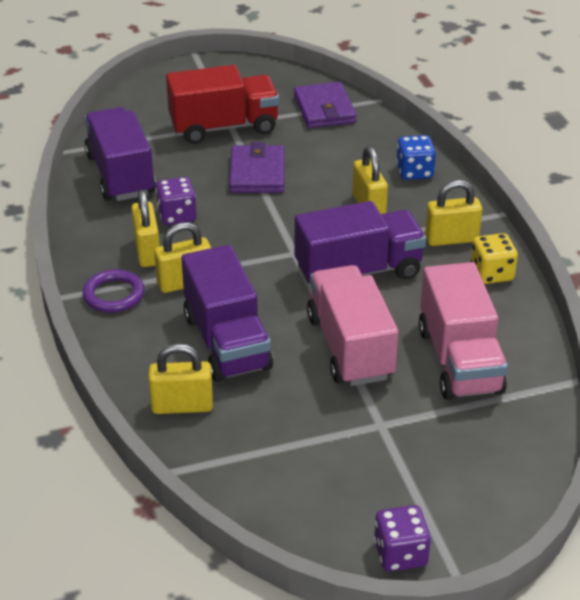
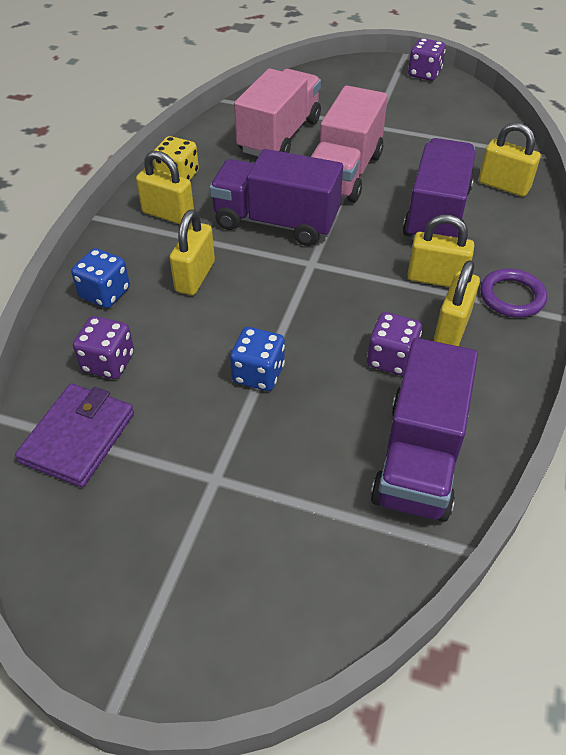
camera: 145 degrees left, 10 degrees up
(224, 127) = (228, 475): red truck -> none
(257, 173) = (258, 374): purple wallet -> blue dice
(356, 142) = (108, 362): none -> purple dice

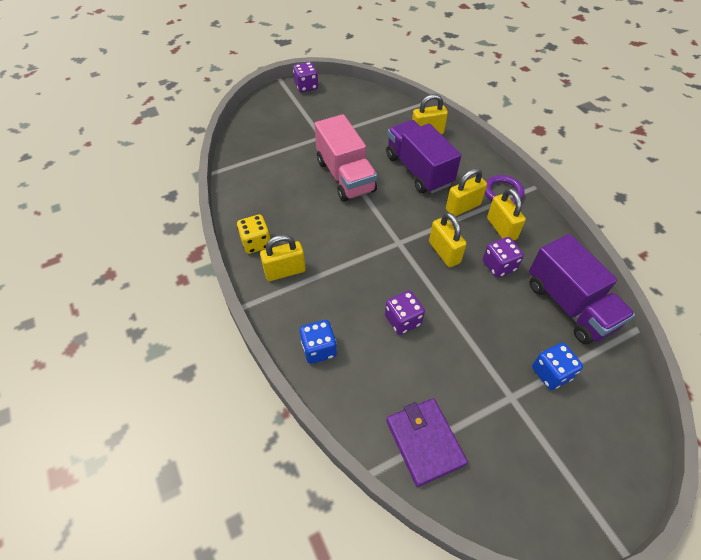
camera: 45 degrees left, 5 degrees up
(108, 362) = (379, 387): purple dice -> purple dice (403, 320)
(195, 277) = (353, 297): yellow padlock -> yellow padlock (444, 252)
(258, 374) = (457, 325): blue dice -> blue dice (551, 373)
(276, 222) = (350, 231): purple truck -> none
(279, 136) = (280, 176): pink truck -> none

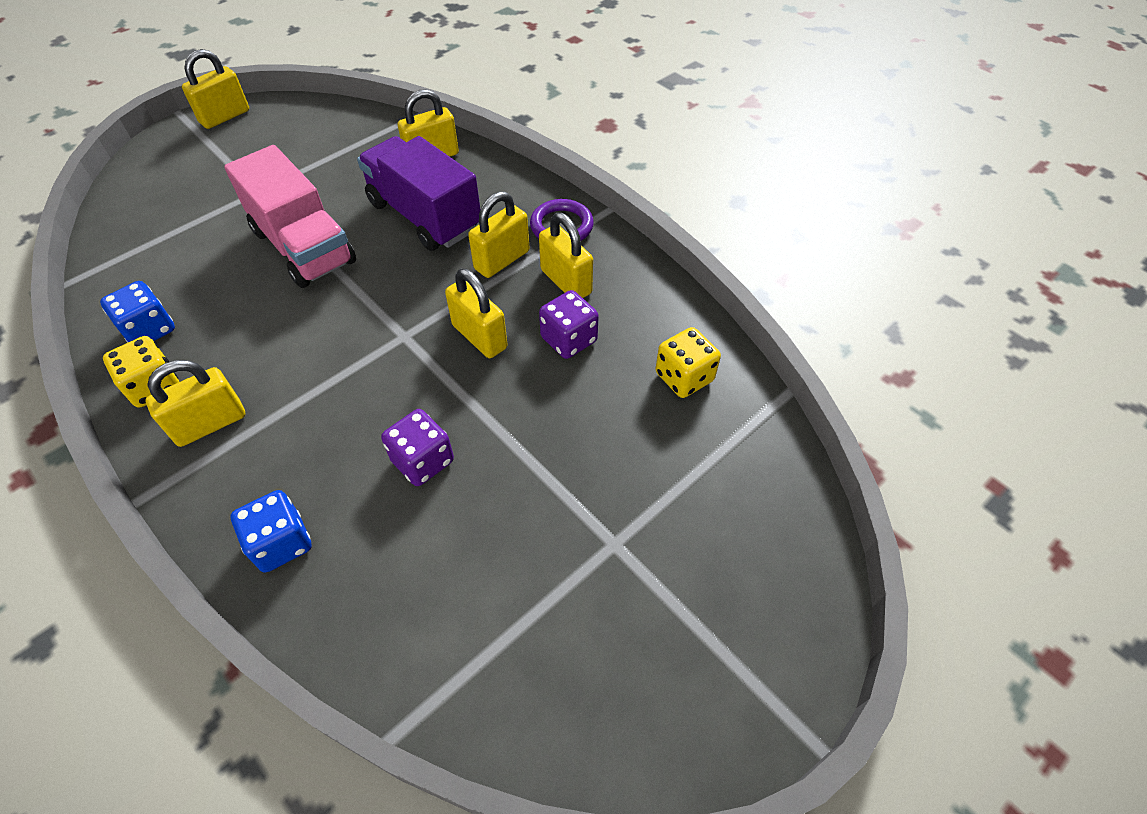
camera: 15 degrees left, 0 degrees up
(306, 86) = (225, 117): purple dice -> yellow padlock
(424, 442) = (480, 656): purple wallet -> none
(551, 373) = (670, 490): blue dice -> blue dice (149, 330)
(569, 305) = (684, 377): purple truck -> yellow dice

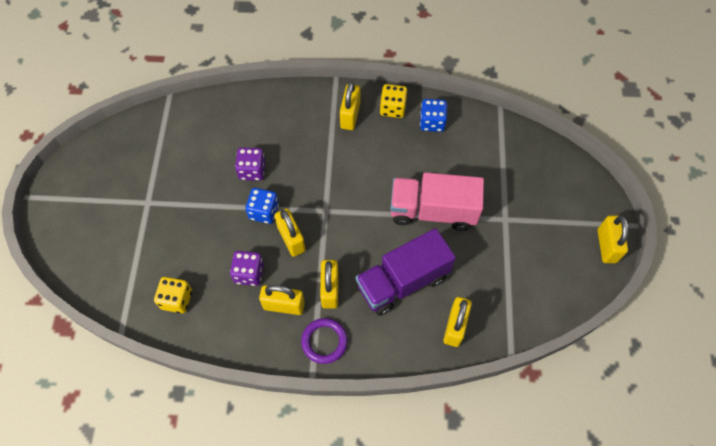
camera: 135 degrees right, 10 degrees up
(281, 543) = (268, 107): blue dice -> blue dice (264, 211)
(424, 216) = (402, 281): purple truck -> purple truck turned 150 degrees clockwise
(479, 337) = (291, 239): yellow padlock -> yellow padlock turned 60 degrees clockwise

